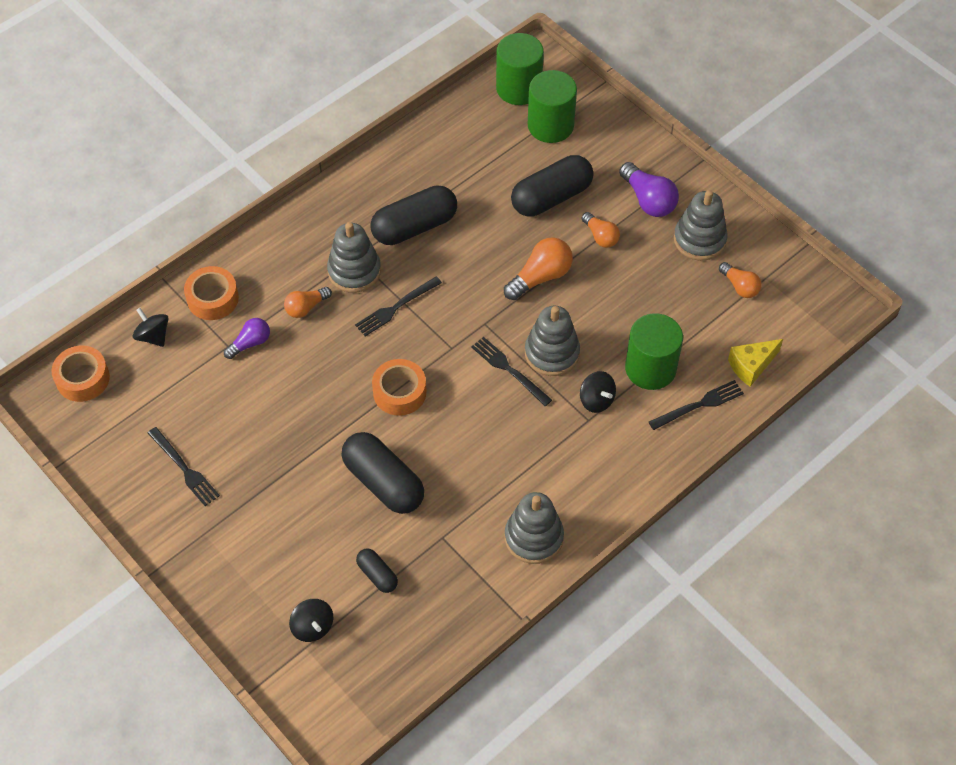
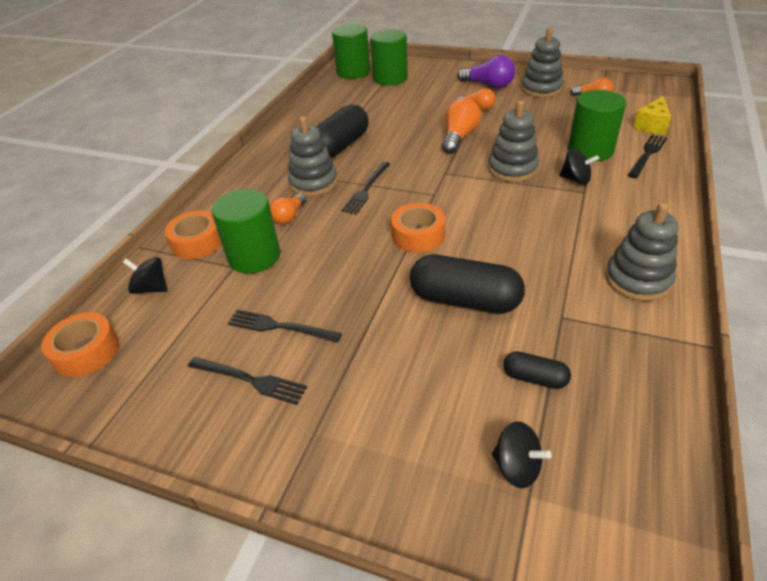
camera: 25 degrees left, 15 degrees down
(250, 343) = (254, 256): purple light bulb -> green cylinder
(509, 370) = (491, 189): black fork -> black fork (280, 327)
(551, 197) = (424, 103): black capsule -> none

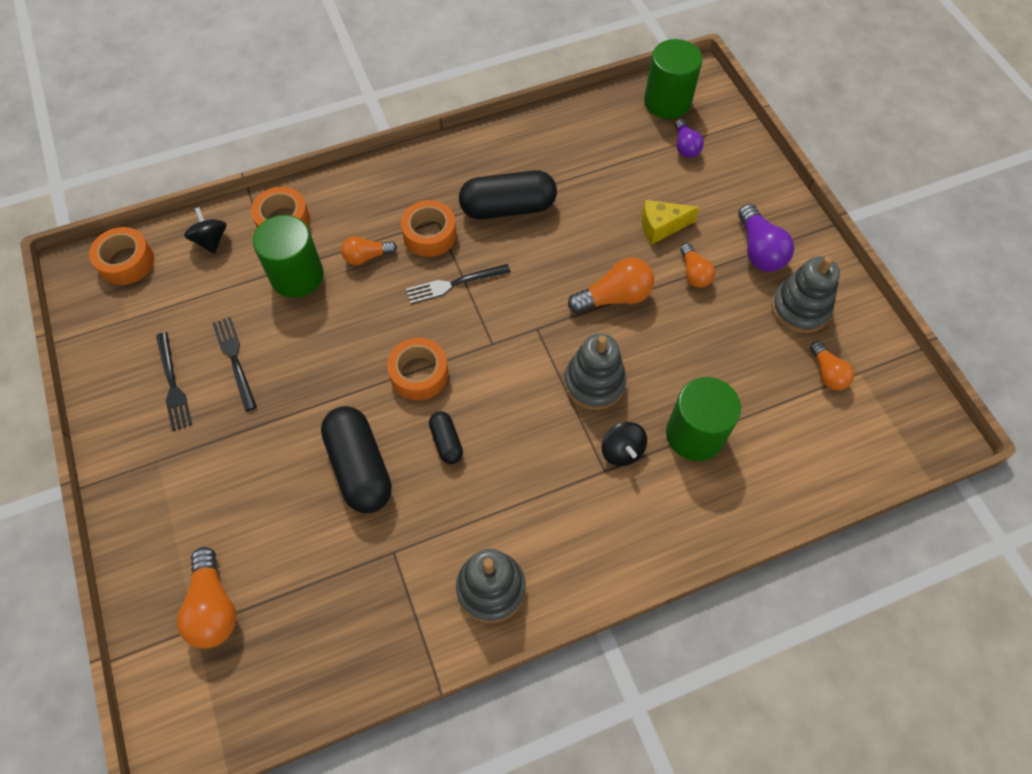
camera: 45 degrees right, 20 degrees up
(313, 183) = (429, 234): grey stacking toy -> orange tape
(390, 78) = (685, 146): green cylinder -> purple light bulb
(517, 467) = (213, 607): black spinning top -> orange light bulb
(534, 378) = (306, 571): black capsule -> black capsule (446, 442)
(647, 154) = (734, 494): black fork -> none
(652, 125) = (810, 468): yellow cheese -> yellow cheese (661, 227)

